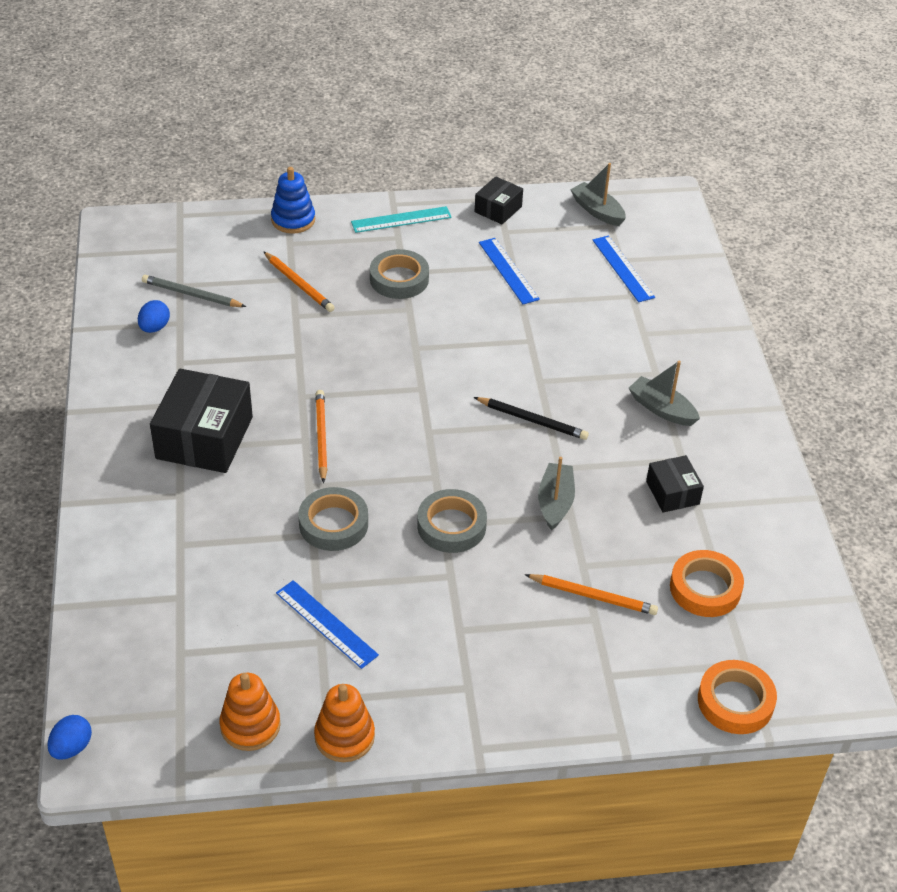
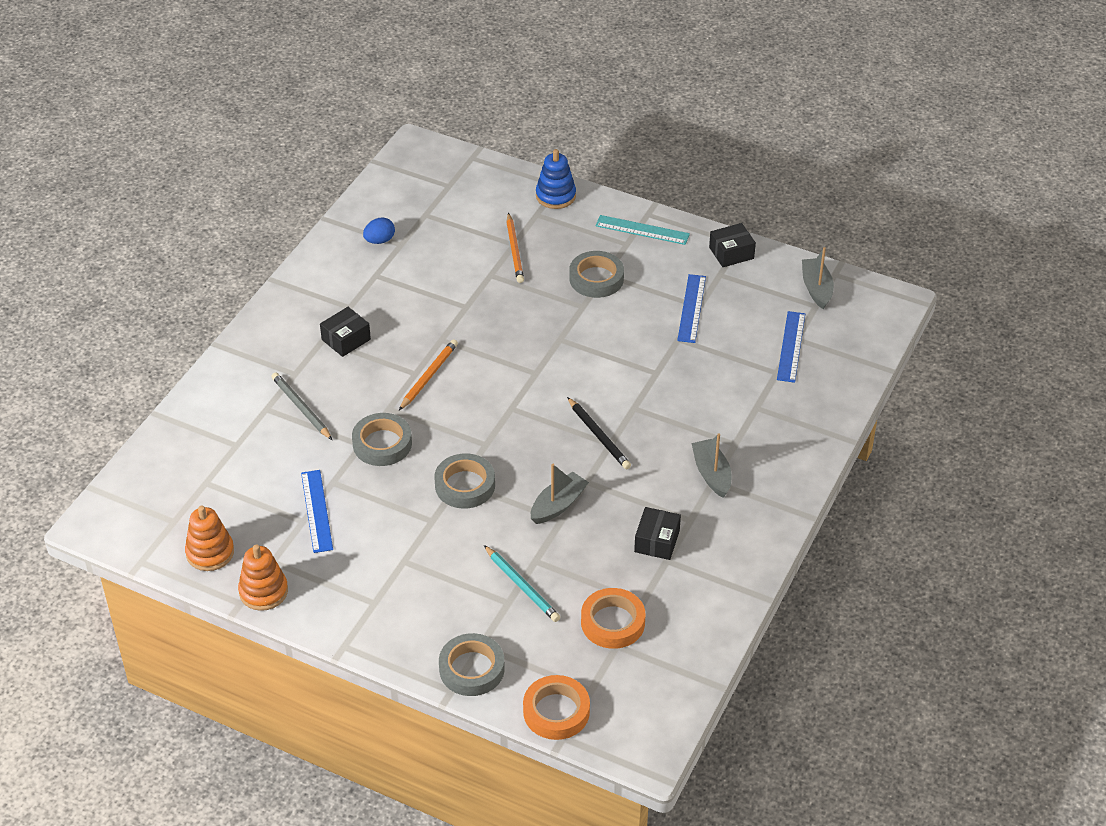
camera: 35 degrees right, 0 degrees up
(72, 747) = (91, 509): blue egg -> none
(192, 294) = (428, 226): grey pencil -> grey pencil (301, 408)
(204, 438) = (346, 339): black box -> black box, size x0.53
(593, 596) = (522, 586): orange pencil -> turquoise pencil
(621, 703) = (472, 669): none -> grey tape

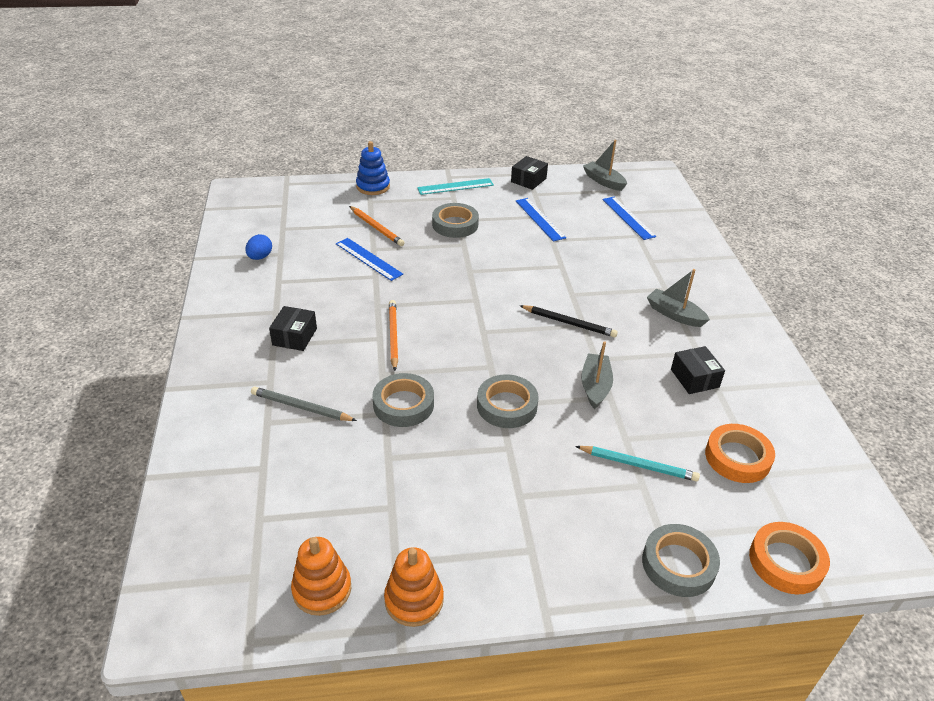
camera: 35 degrees left, 5 degrees down
(317, 511) = (397, 491): blue ruler -> blue ruler (368, 259)

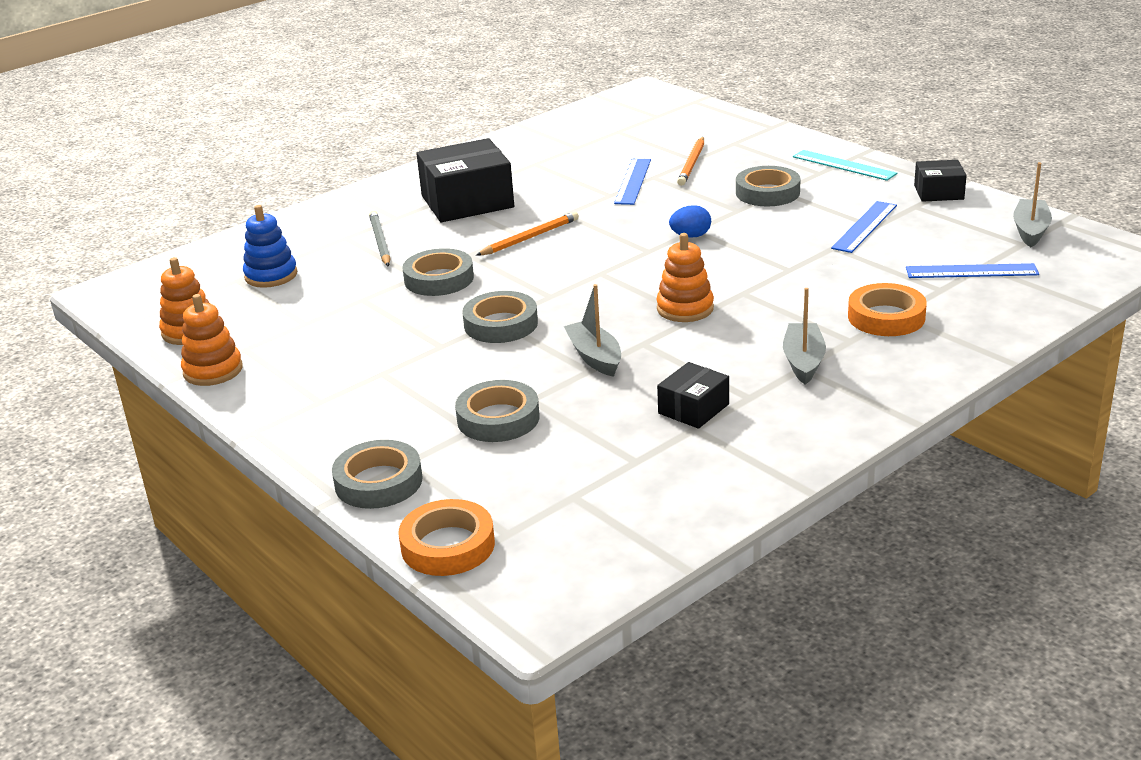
camera: 60 degrees right, 10 degrees down
(260, 257) = (558, 142): blue egg -> blue egg (690, 236)
(295, 337) = (467, 202): black box -> black box, size x1.89
(373, 186) = (763, 133): blue stacking toy -> blue stacking toy (271, 275)
(569, 323) = (685, 308): black pencil -> orange stacking toy
(595, 386) = (595, 357): grey boat -> grey boat turned 90 degrees counterclockwise
(628, 218) = (971, 271): blue ruler -> blue ruler turned 60 degrees clockwise
(638, 465) = (498, 418): turquoise pencil -> grey tape
(737, 457) = (584, 473): orange tape -> orange tape (886, 317)

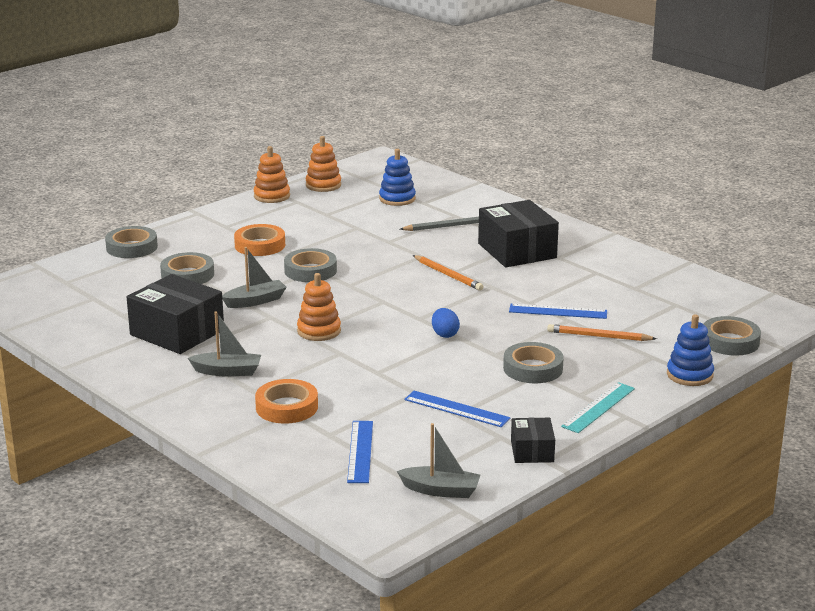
camera: 85 degrees right, 5 degrees down
(439, 279) = (383, 248): grey tape -> grey tape (730, 341)
(448, 545) = (62, 268): orange tape -> orange tape (260, 245)
(693, 409) = (177, 332): black box -> black box, size x1.89
(770, 129) = (689, 375): none -> blue stacking toy

